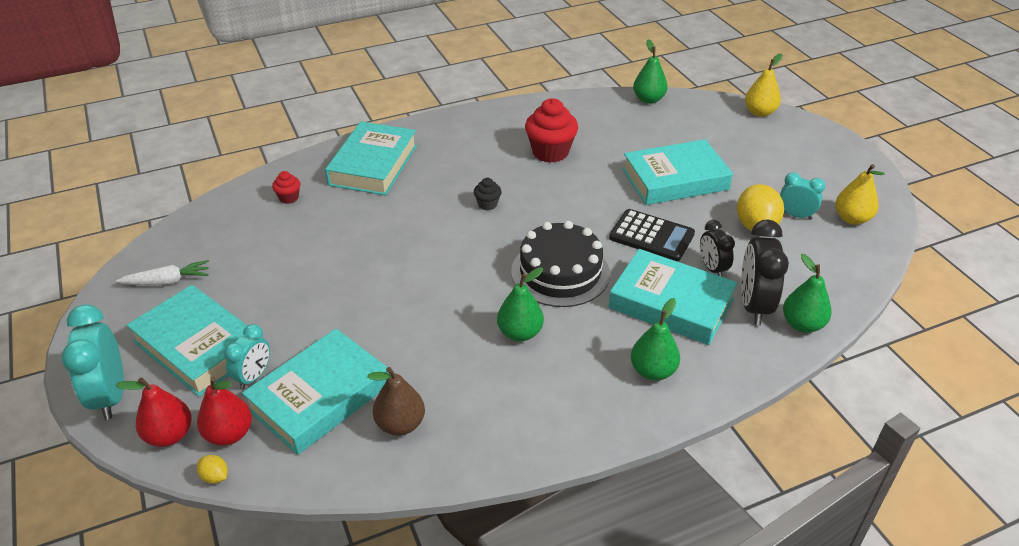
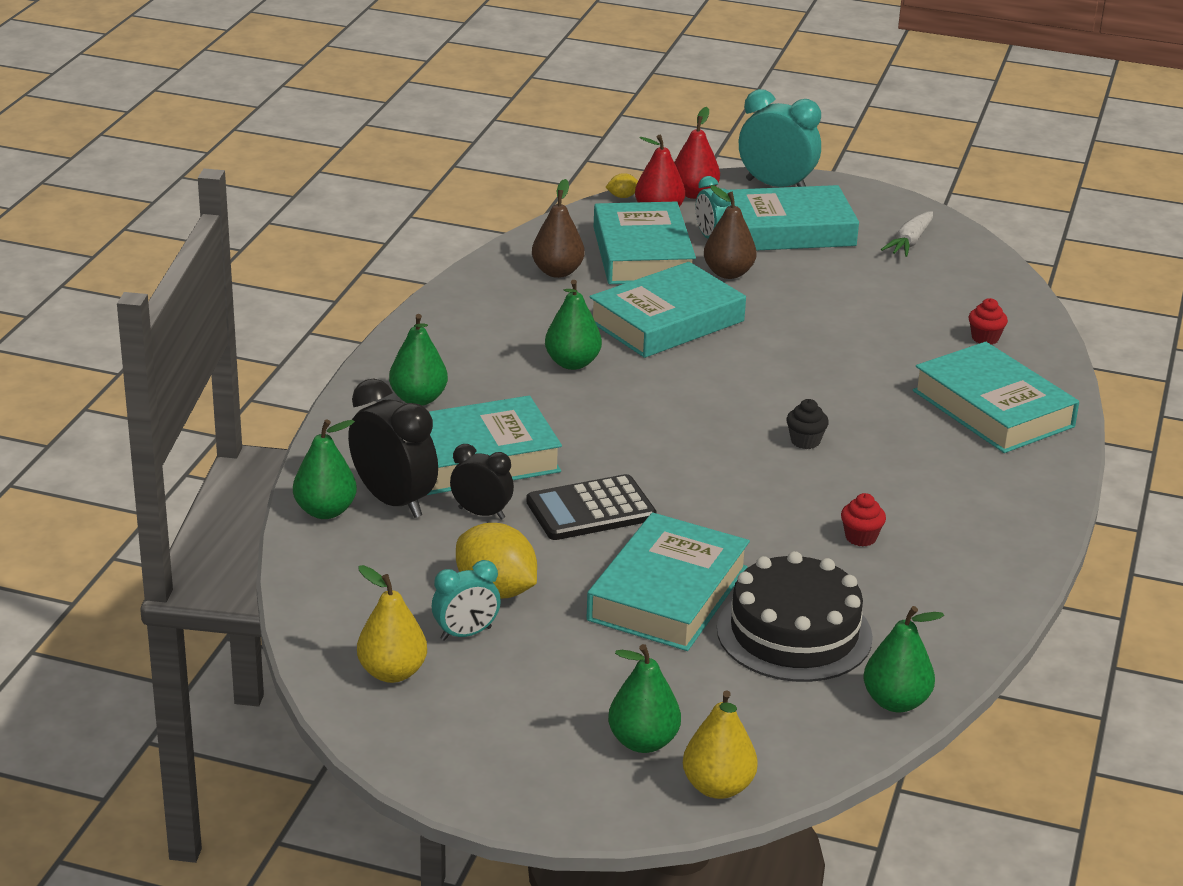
camera: 130 degrees right, 10 degrees down
(307, 336) = (728, 273): none -> brown pear
(413, 325) = (666, 321): none -> turquoise book
(550, 152) = (861, 537): red cupcake -> red cupcake, size x0.49
(560, 272) = (621, 424): black cake -> black cake (794, 633)
(768, 138) = (643, 742): none -> green pear

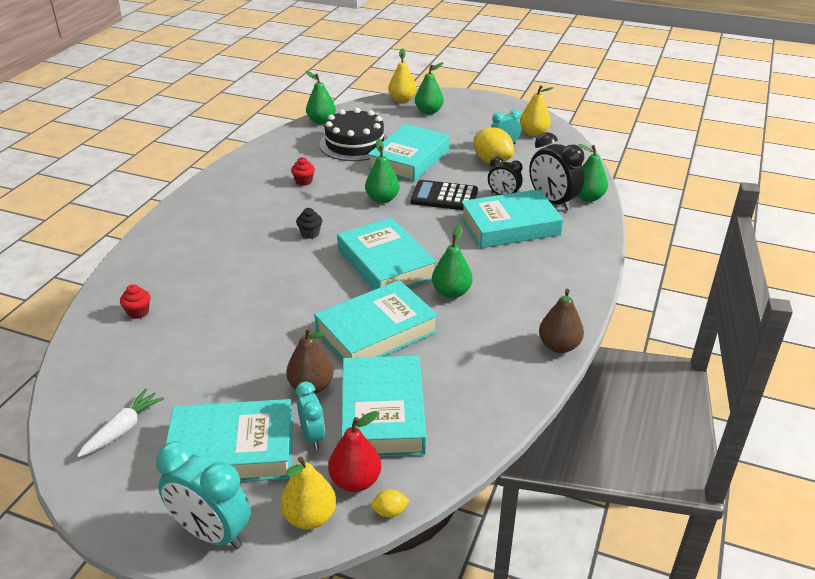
camera: 175 degrees left, 5 degrees up
(418, 399) = (554, 265): green pear -> green pear (382, 199)
(557, 272) = (461, 389): brown pear -> brown pear (559, 346)
(591, 509) = (444, 196): black calculator -> black calculator turned 150 degrees counterclockwise
(694, 194) = (310, 517): red pear -> yellow pear
(993, 408) = (177, 254): turquoise book -> turquoise book (385, 264)

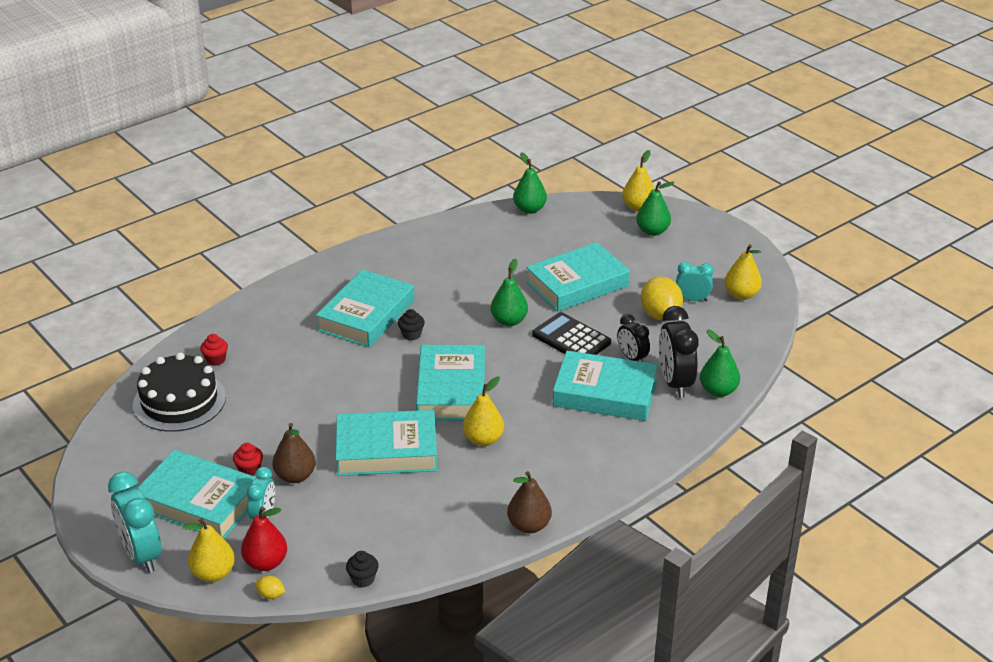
camera: 30 degrees right, 0 degrees up
(123, 429) = (138, 454): white carrot -> none
(304, 181) = (452, 276): red cupcake -> red cupcake (249, 470)
(354, 144) = (539, 248): black cake -> black cake (179, 401)
(383, 413) = (331, 521): turquoise book -> turquoise book (366, 315)
(451, 292) = (483, 439): green pear -> yellow pear
(464, 454) = (363, 579): none -> black cupcake

